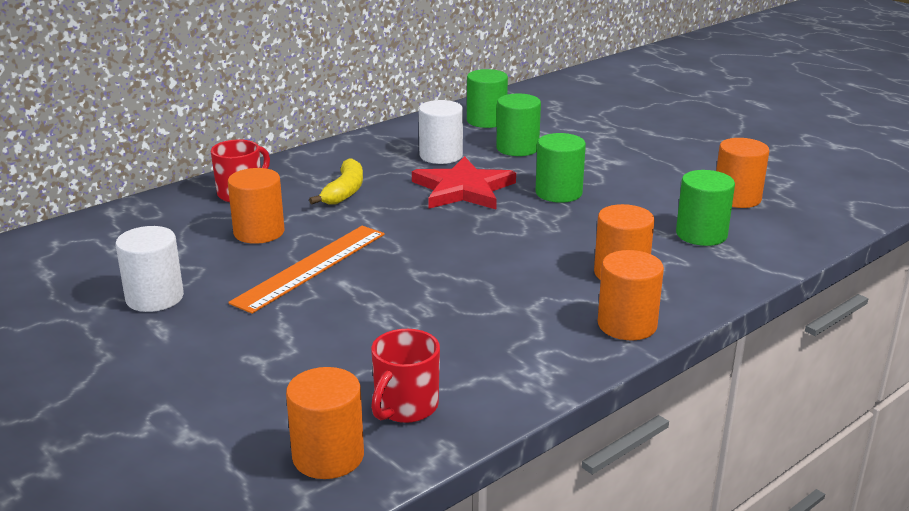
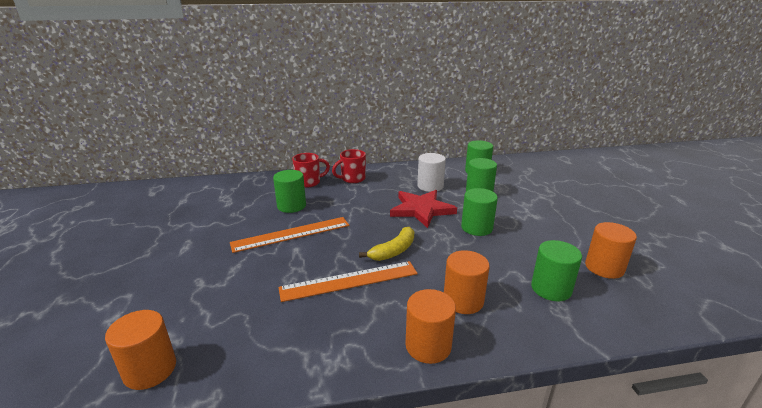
camera: 30 degrees right, 0 degrees up
(155, 298) = (205, 228): white cylinder -> none
(259, 232) = (291, 206): orange cylinder -> green cylinder
(344, 191) = (357, 194): yellow banana -> yellow banana (393, 251)
(405, 407) = (228, 352): red mug -> red mug (352, 179)
(465, 295) = (349, 281): none -> orange ruler

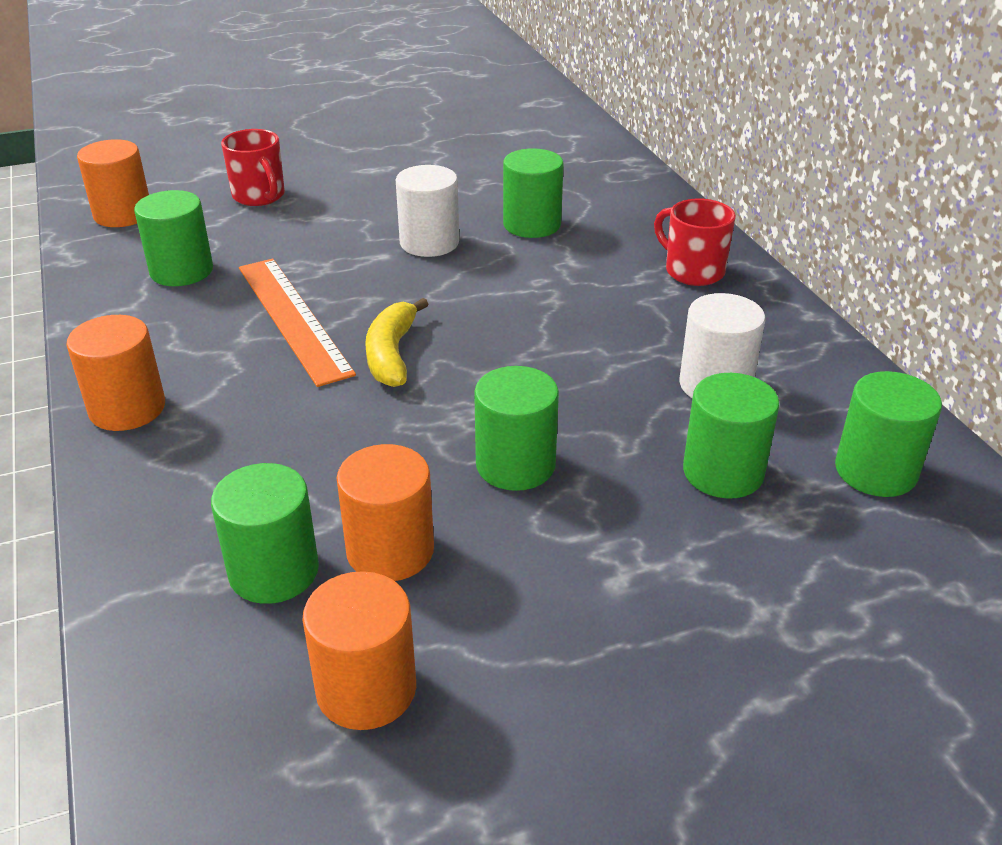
camera: 80 degrees right, 10 degrees up
(269, 329) = (181, 271): none -> green cylinder
(291, 234) = (429, 243): orange ruler -> white cylinder
(309, 182) = (644, 224): red mug -> red mug (259, 196)
(393, 251) = (392, 354): yellow banana -> yellow banana turned 60 degrees clockwise
(421, 210) = (577, 378): red star -> none
(463, 300) = (237, 444): orange cylinder -> orange cylinder (390, 551)

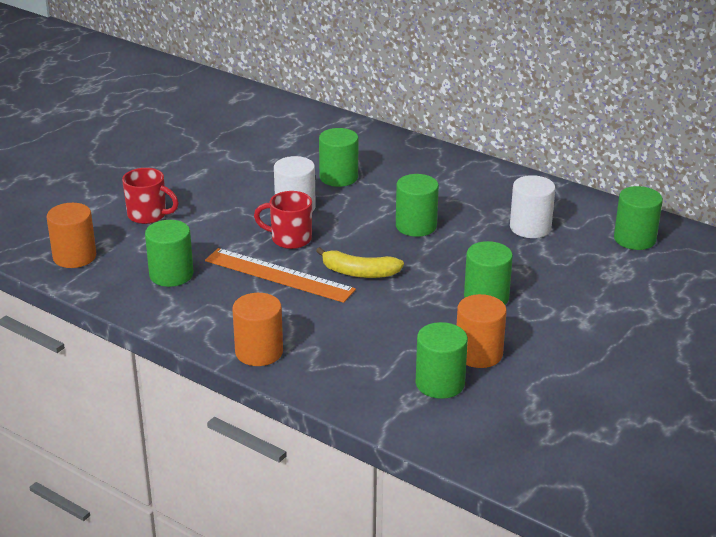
camera: 35 degrees left, 5 degrees down
(366, 689) = (537, 404): orange cylinder -> none
(392, 354) = (359, 272): yellow banana -> yellow banana turned 45 degrees counterclockwise
(692, 271) = (454, 175): red mug -> red mug (290, 239)
(723, 472) = (576, 264): green cylinder -> green cylinder (416, 226)

